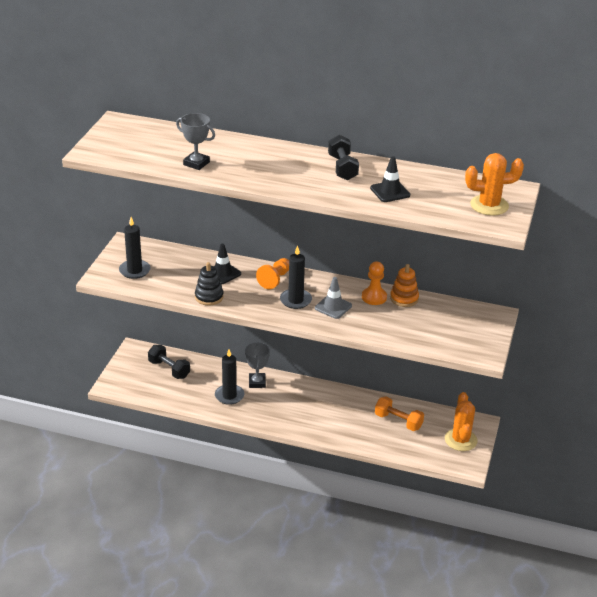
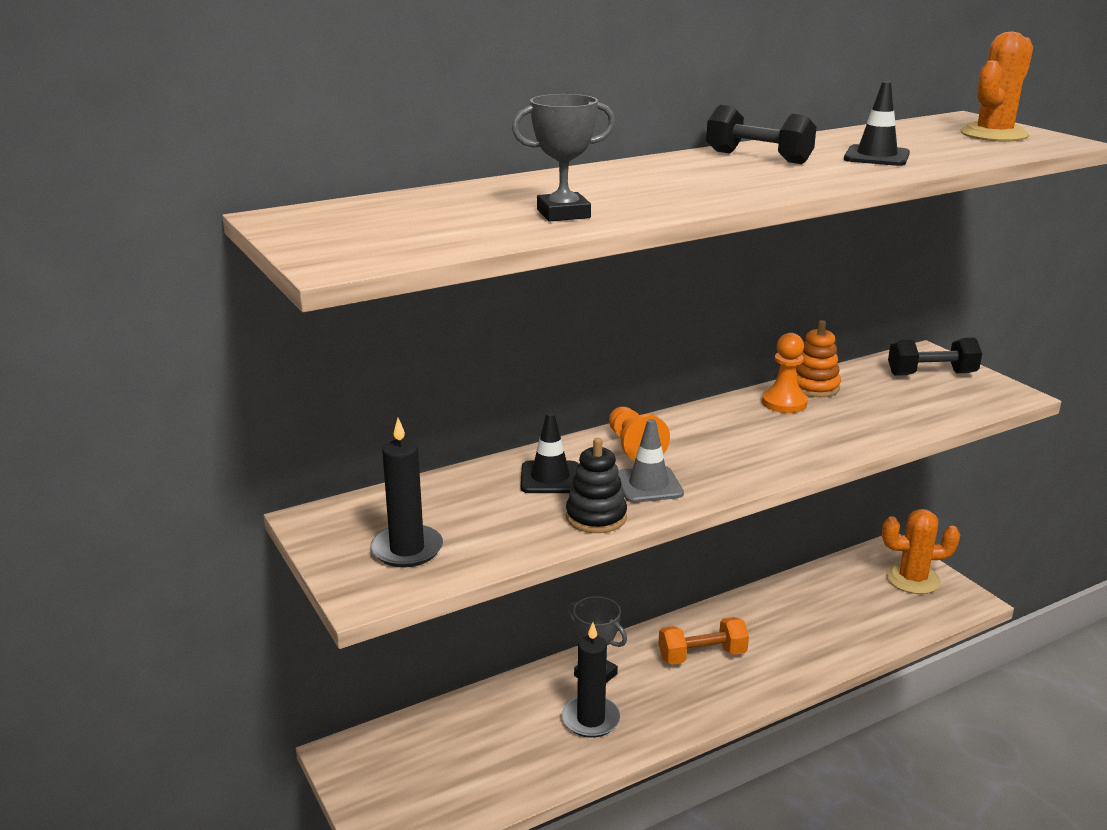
camera: 45 degrees left, 10 degrees down
(169, 369) = (444, 746): black dumbbell -> black dumbbell (931, 374)
(295, 300) = (712, 455): black candle -> none
(333, 307) = (768, 437): grey traffic cone -> grey traffic cone (648, 485)
(398, 421) = (825, 604): orange dumbbell -> orange dumbbell (702, 655)
(460, 440) = (912, 579): orange cactus -> orange cactus turned 45 degrees counterclockwise

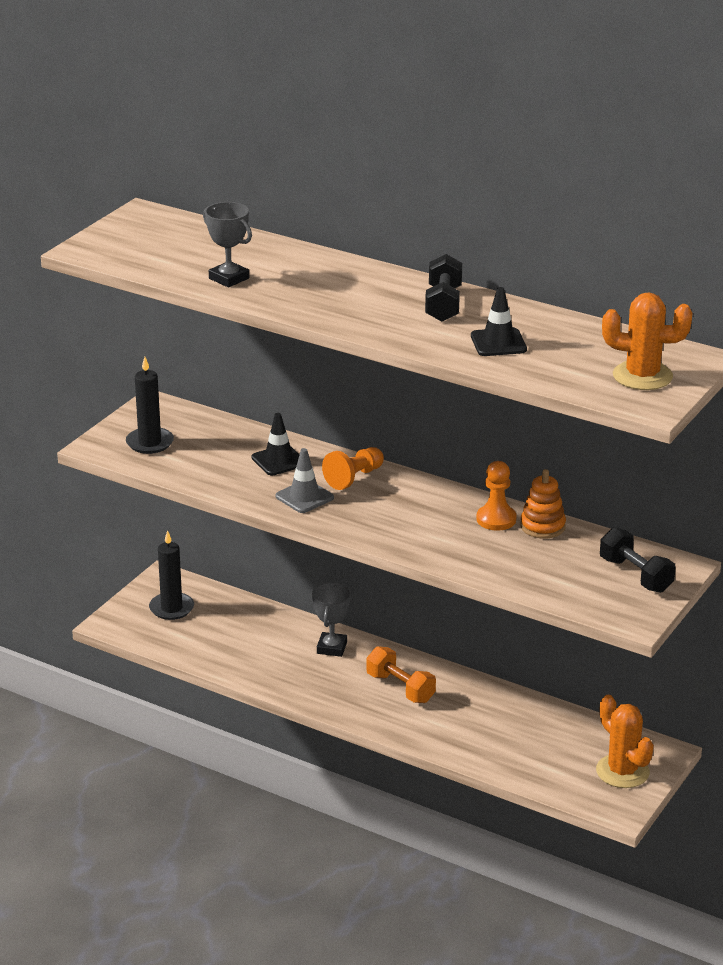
camera: 60 degrees right, 5 degrees up
(591, 719) = (282, 661): black candle -> black candle (171, 608)
(596, 517) = (244, 490): black stacking toy -> none

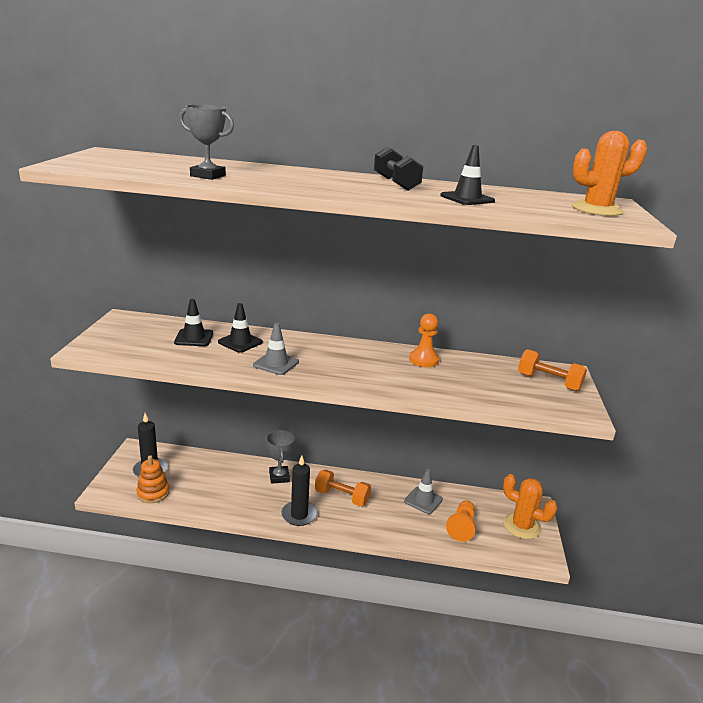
camera: 25 degrees left, 5 degrees down
(150, 443) = (130, 342): black candle -> black candle (299, 515)
(226, 446) = (194, 338): none -> black traffic cone
(354, 478) = (303, 346): orange pawn -> orange pawn (461, 527)
(509, 714) = (423, 500): none -> grey traffic cone
(542, 526) = (458, 360): orange stacking toy -> orange stacking toy (153, 493)
(636, 575) = (549, 382): black dumbbell -> orange dumbbell

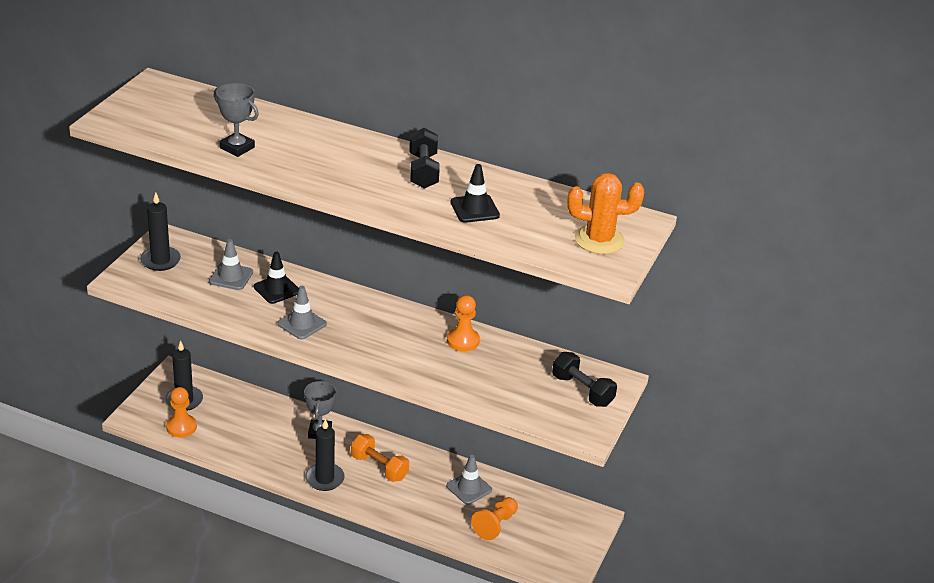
camera: 15 degrees right, 10 degrees up
(122, 333) = (160, 260): none -> black candle
(153, 493) = (181, 427): orange stacking toy -> orange pawn
(194, 338) = (231, 277): black traffic cone -> grey traffic cone
(522, 526) = (564, 537): orange cactus -> none
(549, 382) = (582, 390): orange dumbbell -> black dumbbell

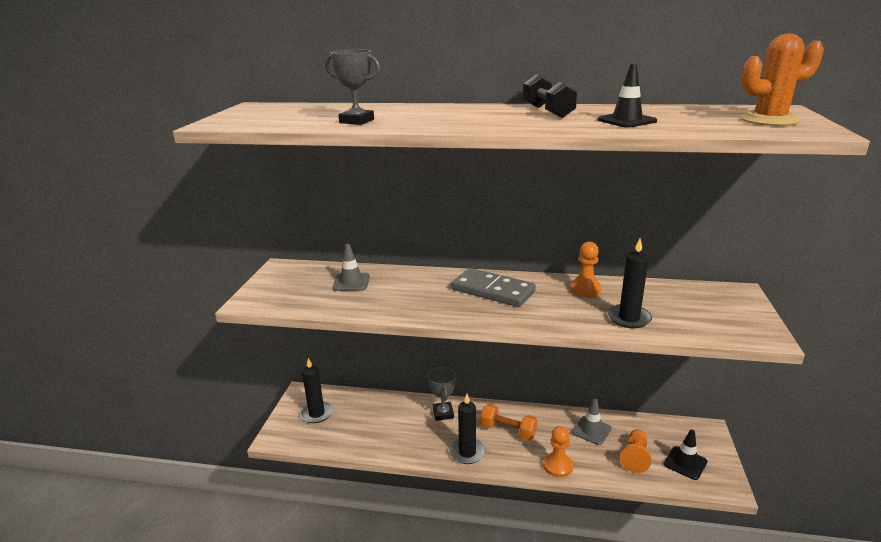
camera: 10 degrees left, 10 degrees down
(160, 260) = (281, 282): black candle -> black candle (629, 318)
(181, 427) = (321, 437): orange pawn -> orange pawn (557, 466)
(276, 289) = (397, 283): black traffic cone -> black traffic cone (685, 463)
(302, 324) = (435, 304): grey traffic cone -> none
(368, 321) = (493, 291): none -> grey domino
(582, 390) = (721, 304): black dumbbell -> none

